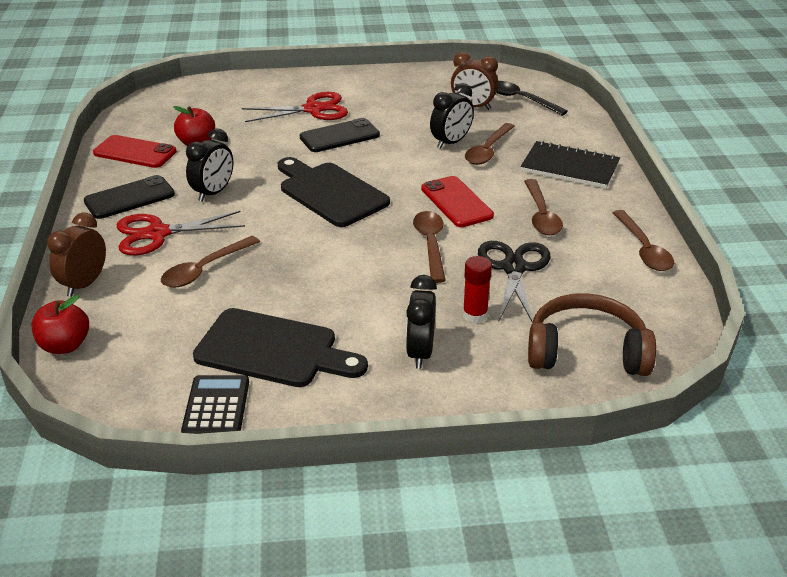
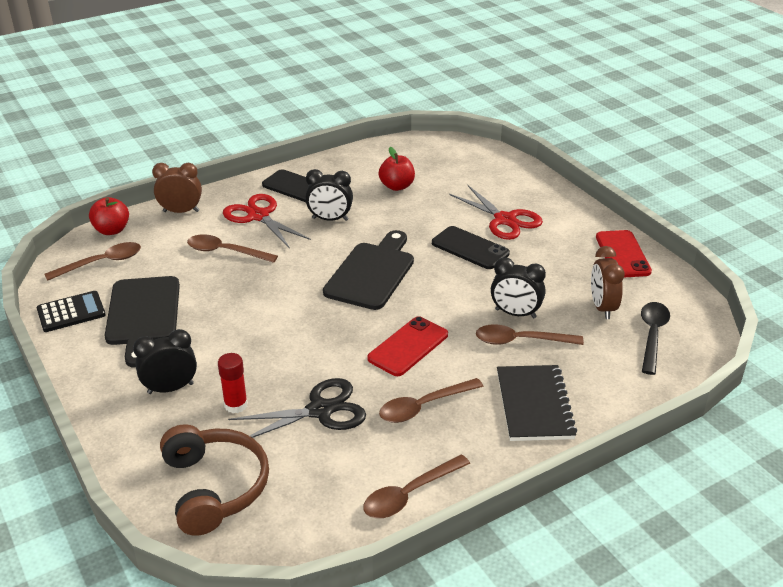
camera: 65 degrees right, 0 degrees up
(135, 152) = (361, 166): red phone -> red phone (622, 254)
(430, 244) = (328, 351): brown spoon -> brown spoon (101, 263)

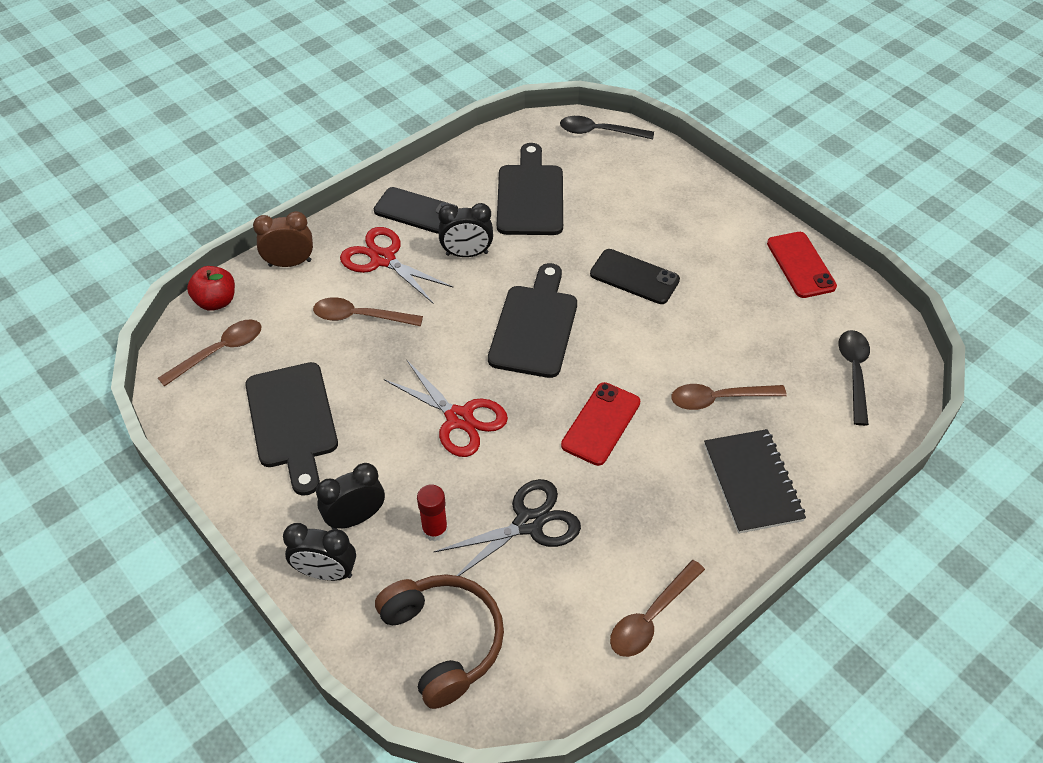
camera: 10 degrees left, 15 degrees up
(71, 312) = (207, 428): black calculator -> none
(397, 186) = (530, 196): red apple -> black cutting board
(423, 406) = (637, 501): brown spoon -> none
(469, 150) = (599, 132): none -> black spoon
(505, 220) = (663, 231): red scissors -> red scissors (459, 418)
(515, 314) = (705, 363): black clock -> black clock (326, 573)
(602, 308) = (794, 342): brown clock -> none

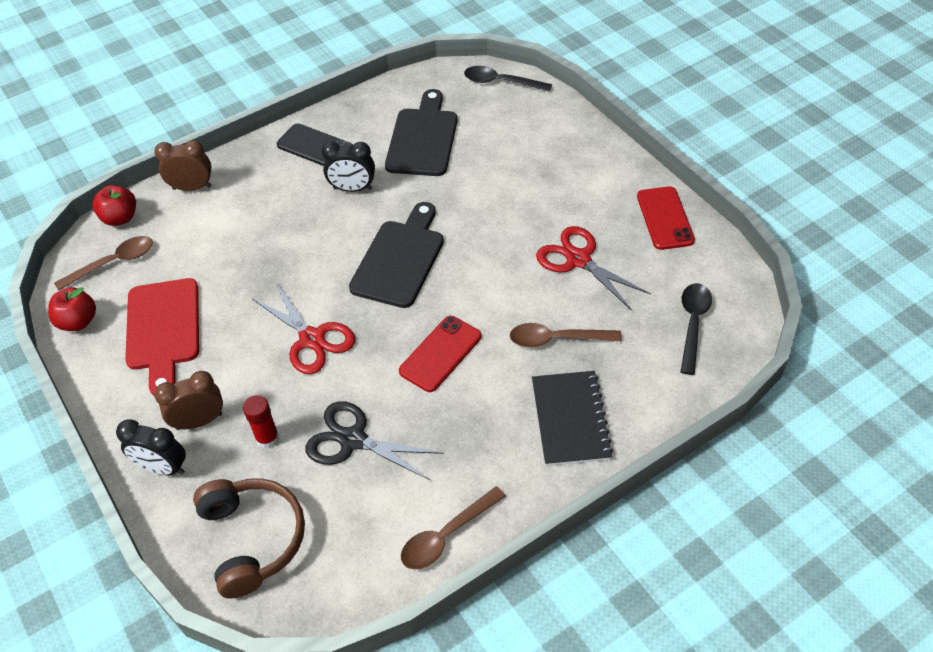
camera: 10 degrees right, 0 degrees up
(194, 419) = (78, 321): none -> red apple
(292, 421) = (163, 330): black cutting board -> red cutting board
(355, 518) = (199, 421): black clock -> brown clock
(360, 317) = (243, 240): brown spoon -> none
(383, 259) = (276, 189): red scissors -> red scissors (578, 259)
(529, 524) = (353, 440): black scissors -> black scissors turned 135 degrees counterclockwise
(634, 277) = (503, 220): black phone -> none

